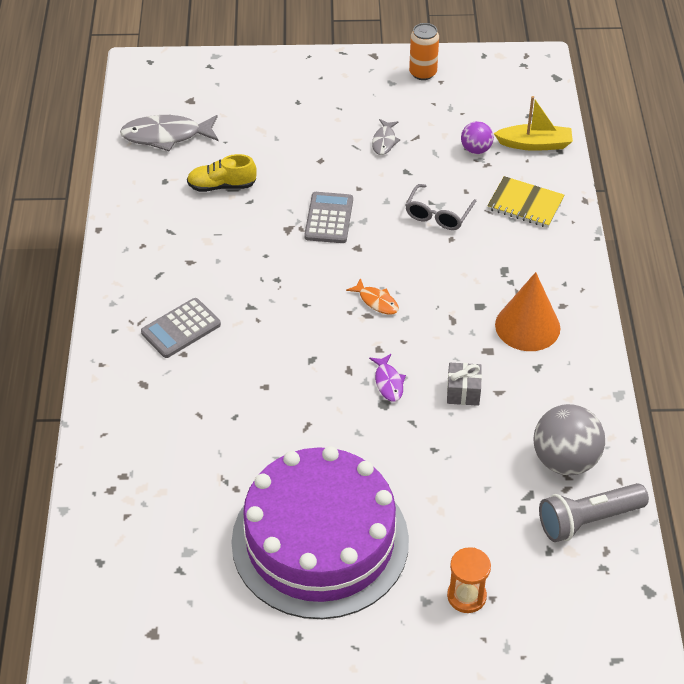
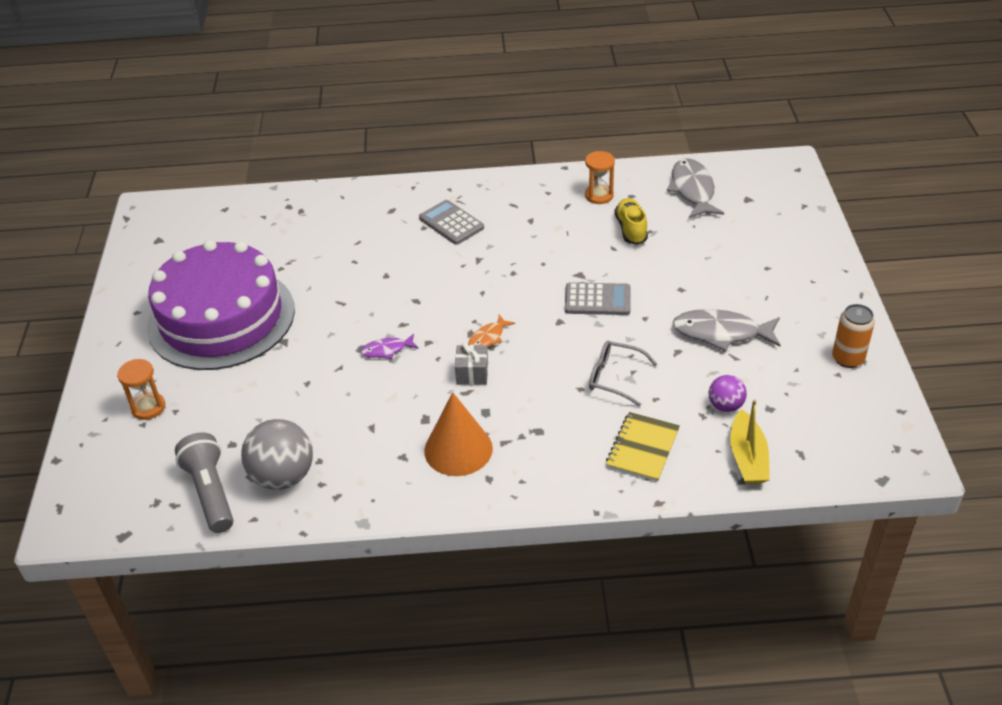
camera: 90 degrees right, 5 degrees down
(158, 205) = (599, 195): none -> orange hourglass
(384, 141) = (721, 333): grey fish -> grey fish, size x1.86
(463, 392) = (372, 401): grey gift -> grey gift (472, 373)

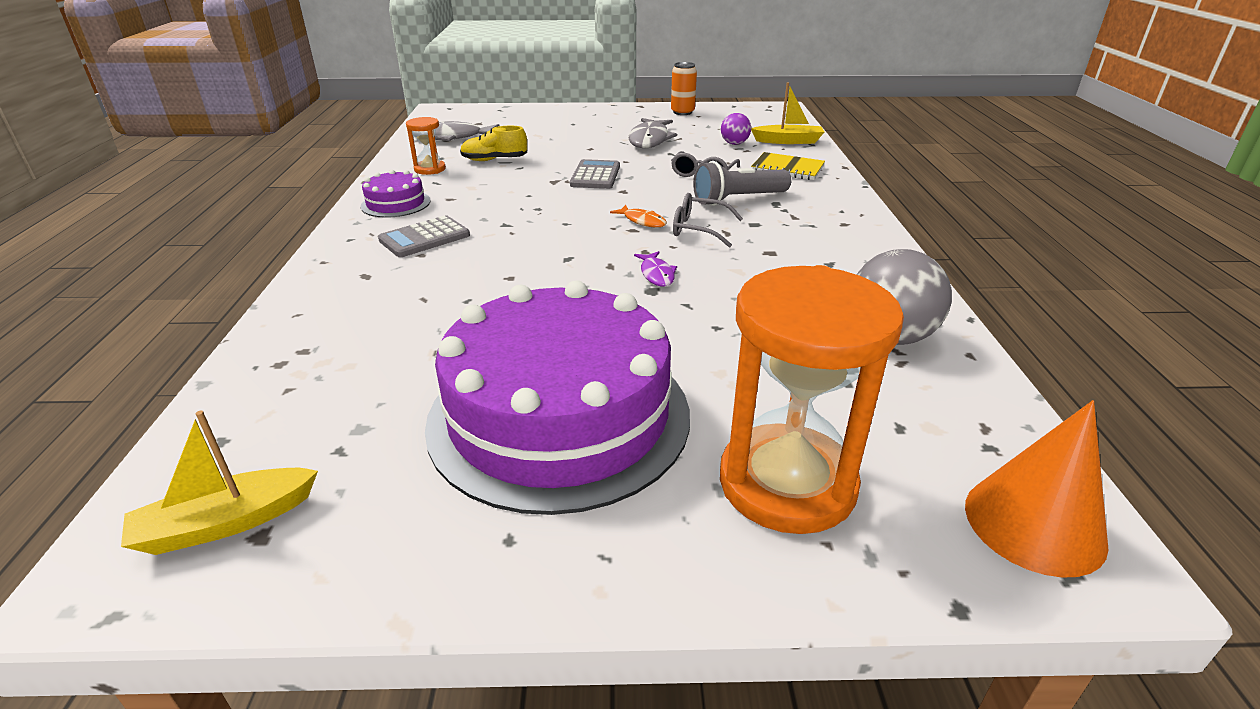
camera: 90 degrees left, 10 degrees down
(148, 407) = (787, 483): orange hourglass -> orange hourglass, size x2.15
(168, 228) = (226, 523): none -> yellow boat
(210, 492) = (944, 394): grey flashlight -> grey flashlight (738, 199)
(458, 449) = (810, 236): orange cone -> orange cone (1034, 524)
(472, 373) = (698, 229): grey gift -> grey glasses
(517, 194) = (395, 203): none -> purple cake

